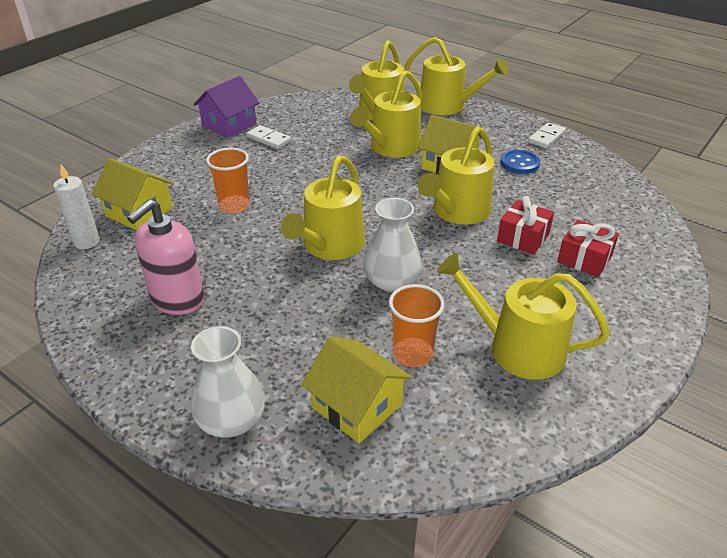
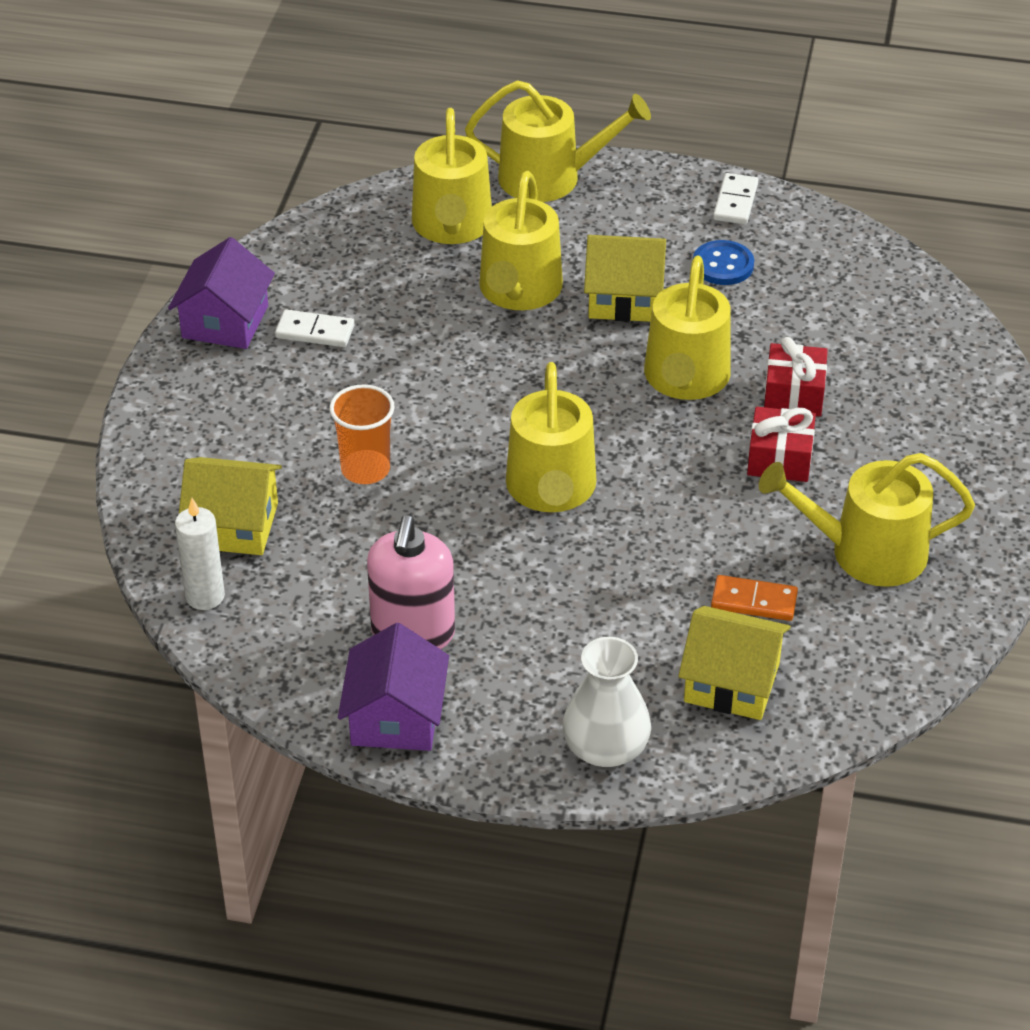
camera: 25 degrees left, 5 degrees up
(118, 347) = (395, 717): none -> purple house
(392, 281) = (667, 515): white vase -> none
(412, 354) = (754, 601): orange cup -> orange domino
(584, 259) = (885, 402): red gift -> red gift (779, 459)

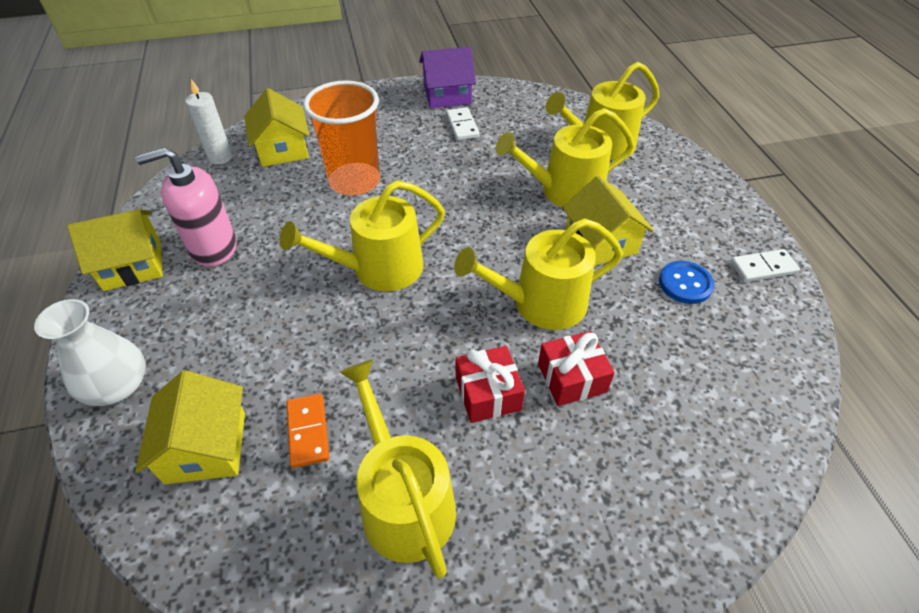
camera: 65 degrees right, 5 degrees up
(365, 469) = (355, 181): orange cup -> orange cup, size x1.57
(395, 717) = (133, 265): purple house -> yellow house
(550, 178) = (688, 169): yellow watering can -> none

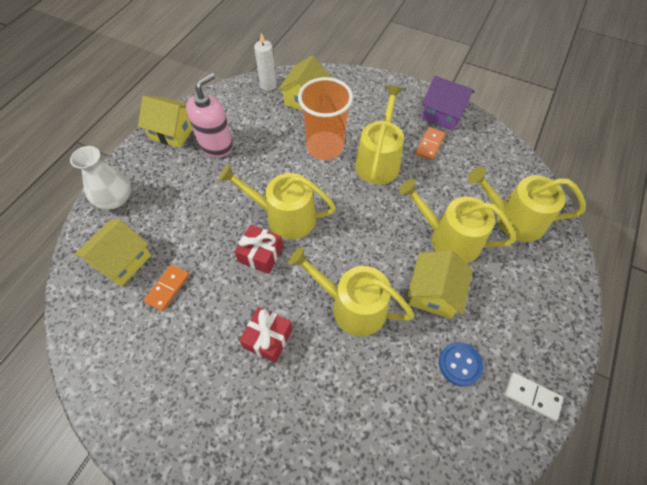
camera: 40 degrees right, 10 degrees up
(213, 248) = (216, 145): pink soap dispenser -> pink soap dispenser turned 105 degrees clockwise
(403, 501) = (174, 362): yellow watering can -> yellow watering can (378, 161)
(462, 126) = (429, 145): white domino -> orange domino
(572, 378) = (321, 367): red gift -> red gift (260, 254)

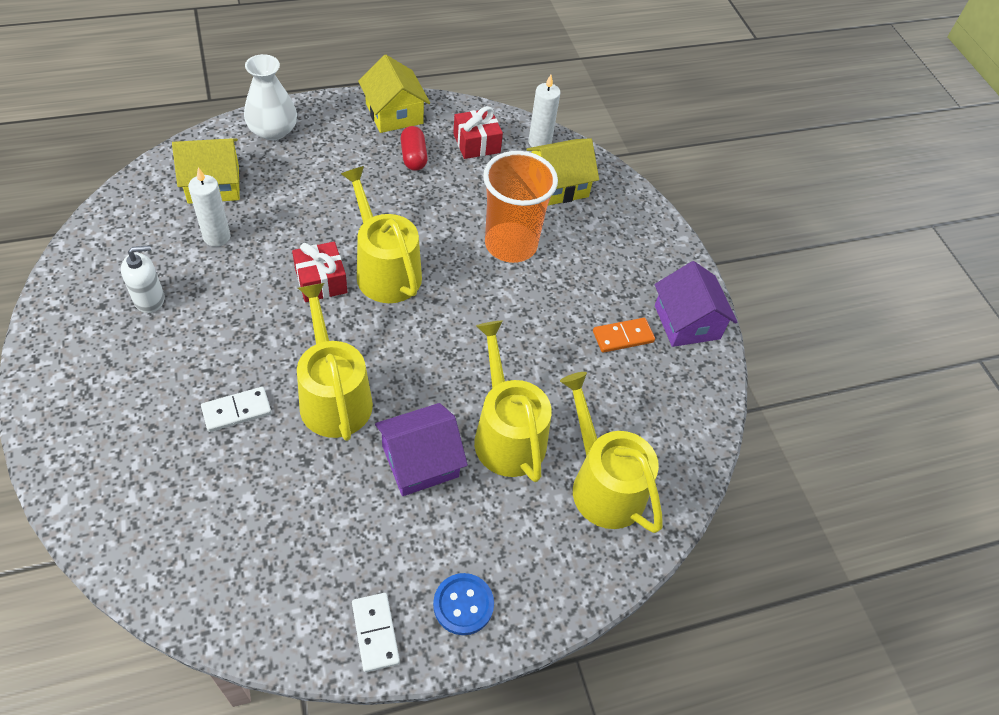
camera: 40 degrees right, 5 degrees down
(167, 288) = (217, 237): orange domino -> white candle
(178, 363) = (149, 299): none -> white soap dispenser
(216, 145) = (413, 157): pink soap dispenser -> red capsule
(268, 338) = (234, 350): red gift -> red gift (476, 143)
(317, 368) = (237, 411): none -> white domino
(378, 161) = (545, 303): yellow watering can -> none
(434, 293) = (420, 461): yellow house -> purple house
(460, 364) = (353, 537): blue button -> blue button (463, 604)

